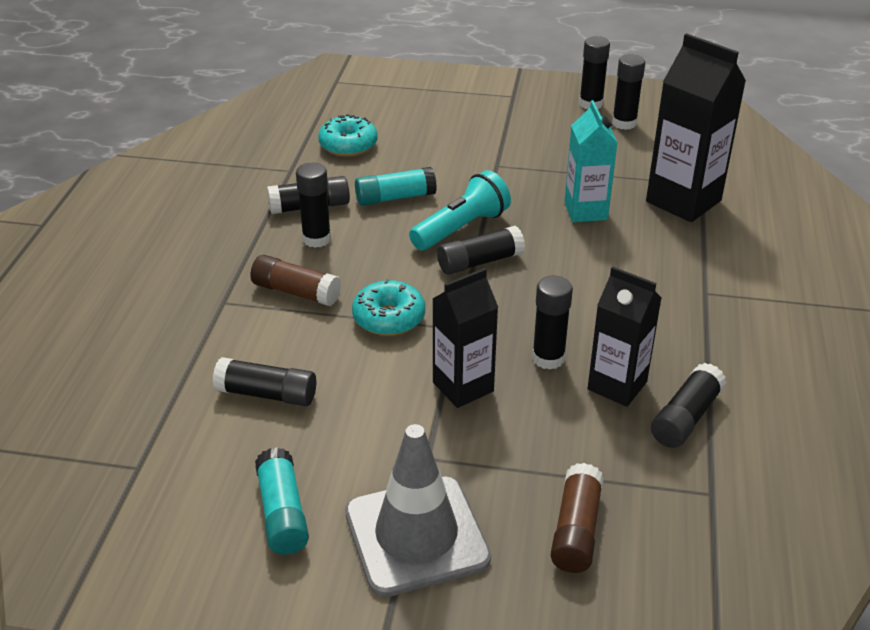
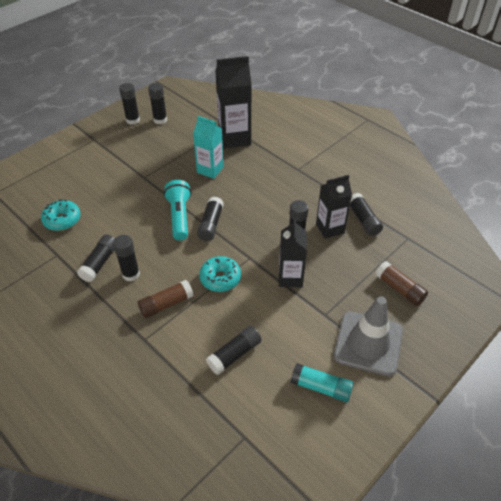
camera: 55 degrees left, 10 degrees up
(395, 198) = (129, 226): turquoise glue stick -> none

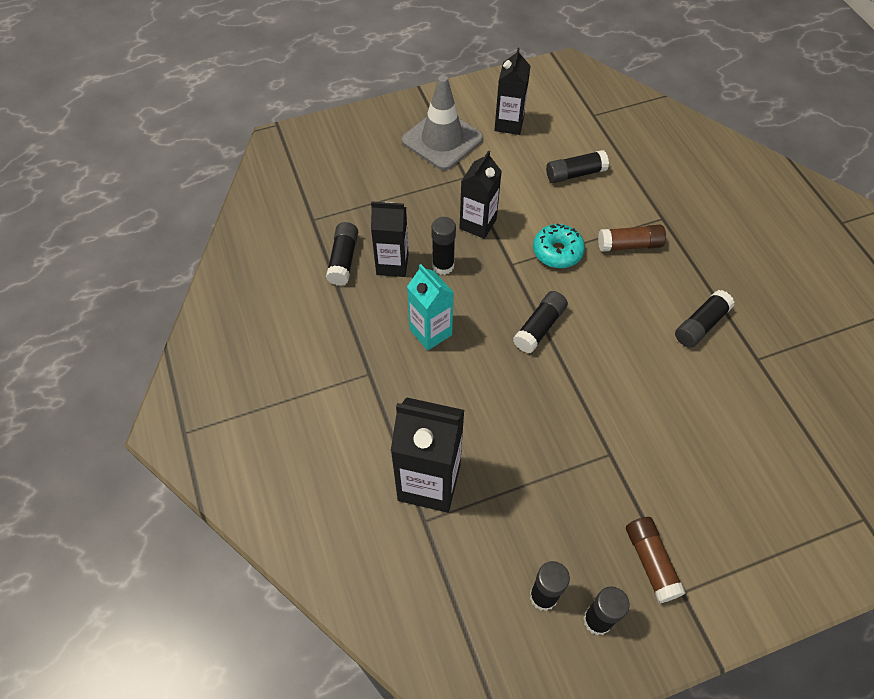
camera: 155 degrees left, 10 degrees up
(62, 220) = (749, 416): turquoise donut -> none
(131, 274) = (663, 295): black glue stick -> none
(179, 216) = (577, 356): turquoise flashlight -> none
(210, 170) = (500, 426): turquoise carton -> turquoise carton (430, 332)
(321, 387) = (509, 124): turquoise glue stick -> black carton
(399, 289) = (371, 172): brown glue stick -> brown glue stick (651, 562)

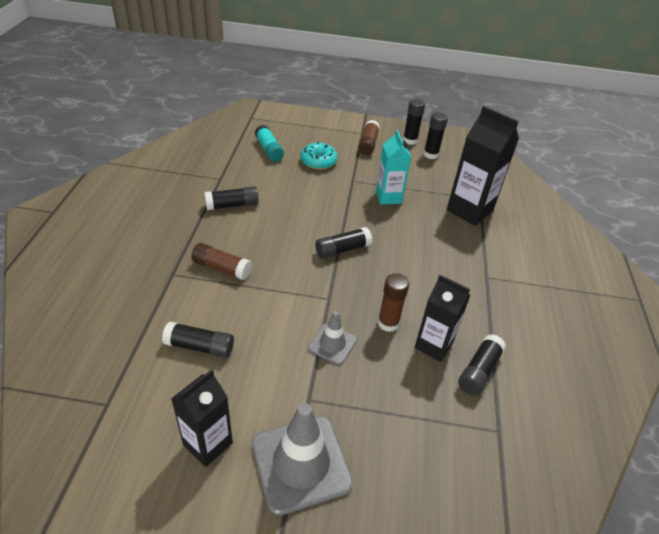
camera: 155 degrees left, 15 degrees down
(430, 332) = (426, 281): turquoise carton -> turquoise carton (388, 197)
(443, 266) = (388, 323): black glue stick -> brown glue stick
(478, 224) = (332, 344): black carton -> grey traffic cone
(557, 252) = (283, 289): turquoise donut -> turquoise donut (318, 161)
(762, 452) = (269, 150): none -> turquoise glue stick

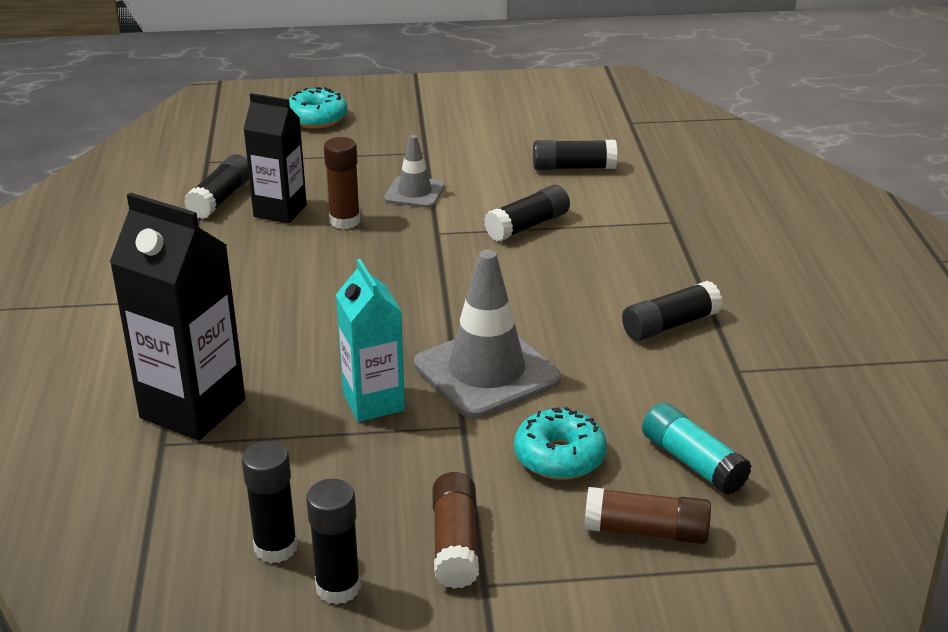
camera: 170 degrees right, 10 degrees down
(208, 444) = (511, 116): black carton -> none
(221, 268) = (610, 238): brown glue stick -> brown glue stick (646, 531)
(301, 463) = (415, 118): grey traffic cone -> grey traffic cone (486, 372)
(342, 249) = (438, 293): black glue stick -> black glue stick (527, 226)
(399, 489) = (316, 118): none -> turquoise donut

